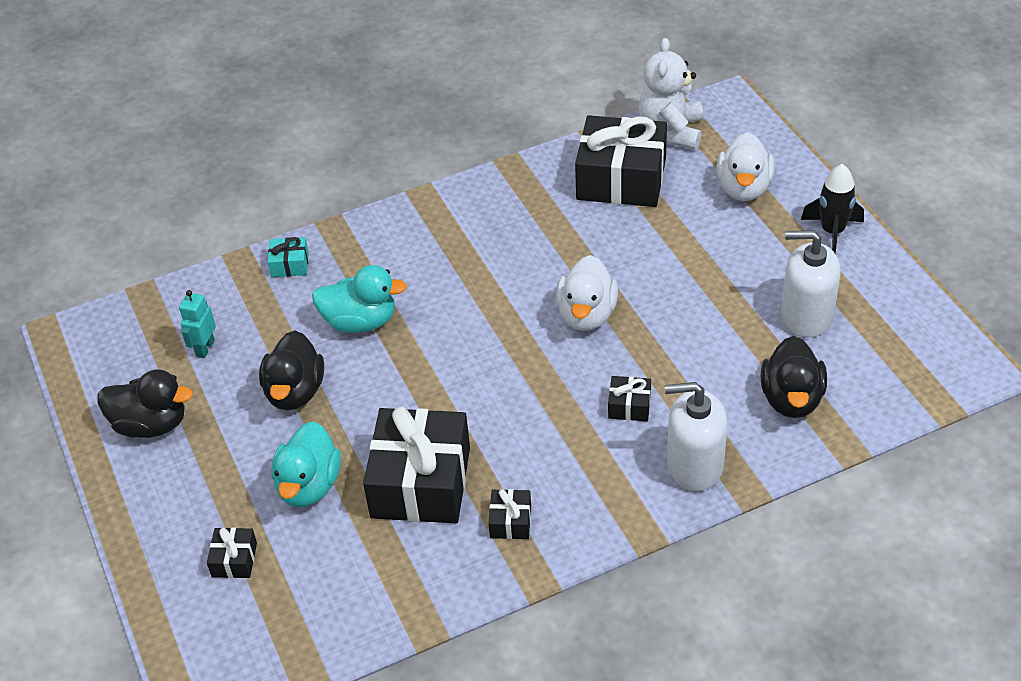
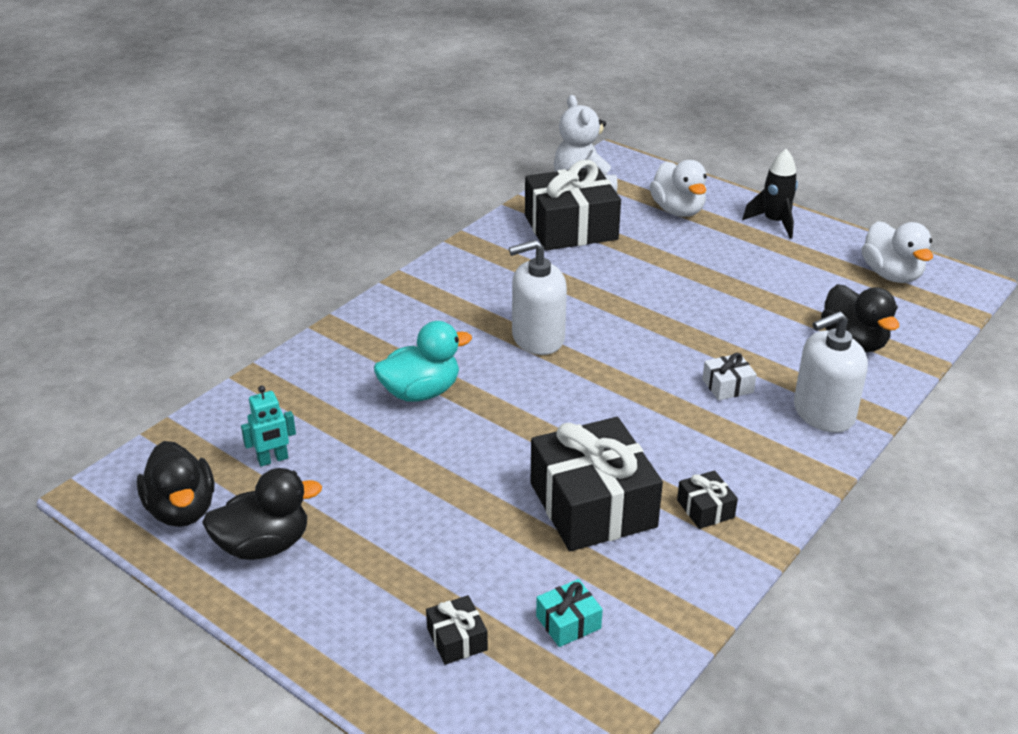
camera: 30 degrees left, 10 degrees down
(205, 348) = (273, 459): turquoise robot -> turquoise robot turned 105 degrees counterclockwise
(290, 264) = (310, 366): turquoise gift -> turquoise gift (568, 622)
(295, 392) = (401, 469): black duck -> black duck (182, 510)
(309, 486) = (482, 544): turquoise duck -> none
(586, 315) = (629, 330): white duck -> white duck (891, 275)
(629, 406) = (727, 386): black gift -> white gift
(806, 316) = (809, 282): white soap dispenser -> white soap dispenser (538, 338)

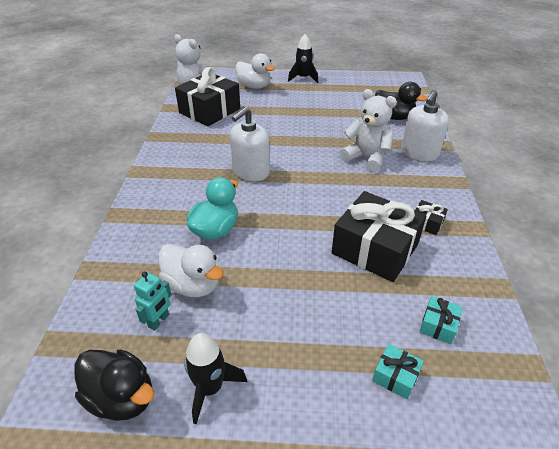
camera: 35 degrees left, 5 degrees up
(264, 545) = (210, 388): black duck -> black rocket
(457, 639) = (395, 376): black gift -> turquoise gift
(727, 386) = (367, 158): white gift -> white teddy bear
(891, 275) = (375, 84): white duck -> white duck (193, 285)

